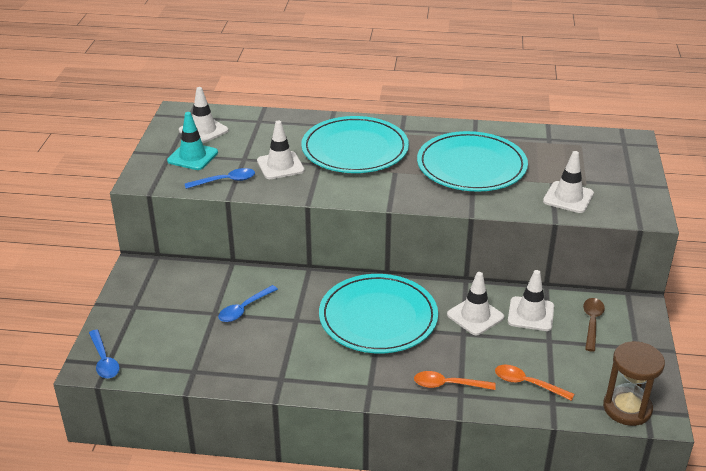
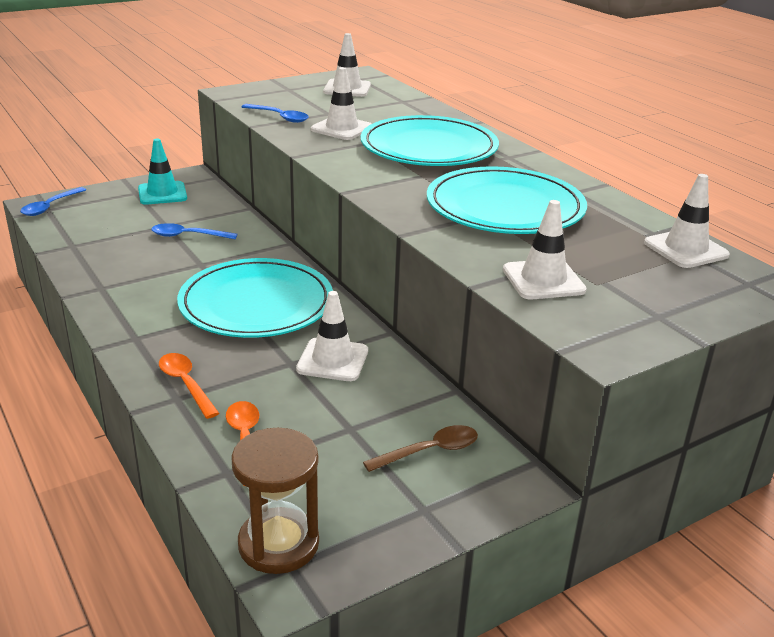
camera: 50 degrees right, 5 degrees down
(192, 157) = (298, 97): turquoise traffic cone -> turquoise traffic cone (162, 193)
(530, 314) = (385, 397): white traffic cone -> white traffic cone (685, 249)

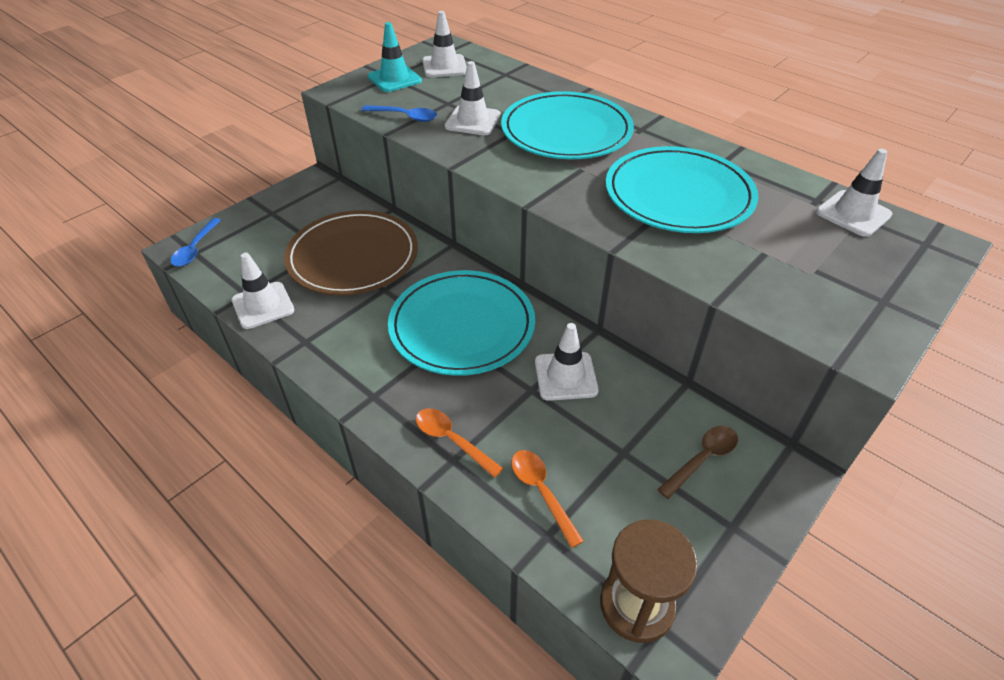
camera: 15 degrees left, 15 degrees up
(162, 193) = (298, 208): turquoise traffic cone -> turquoise traffic cone (394, 79)
(188, 236) = (353, 257): blue spoon -> brown plate
(543, 280) = (767, 280): white traffic cone -> white traffic cone (263, 305)

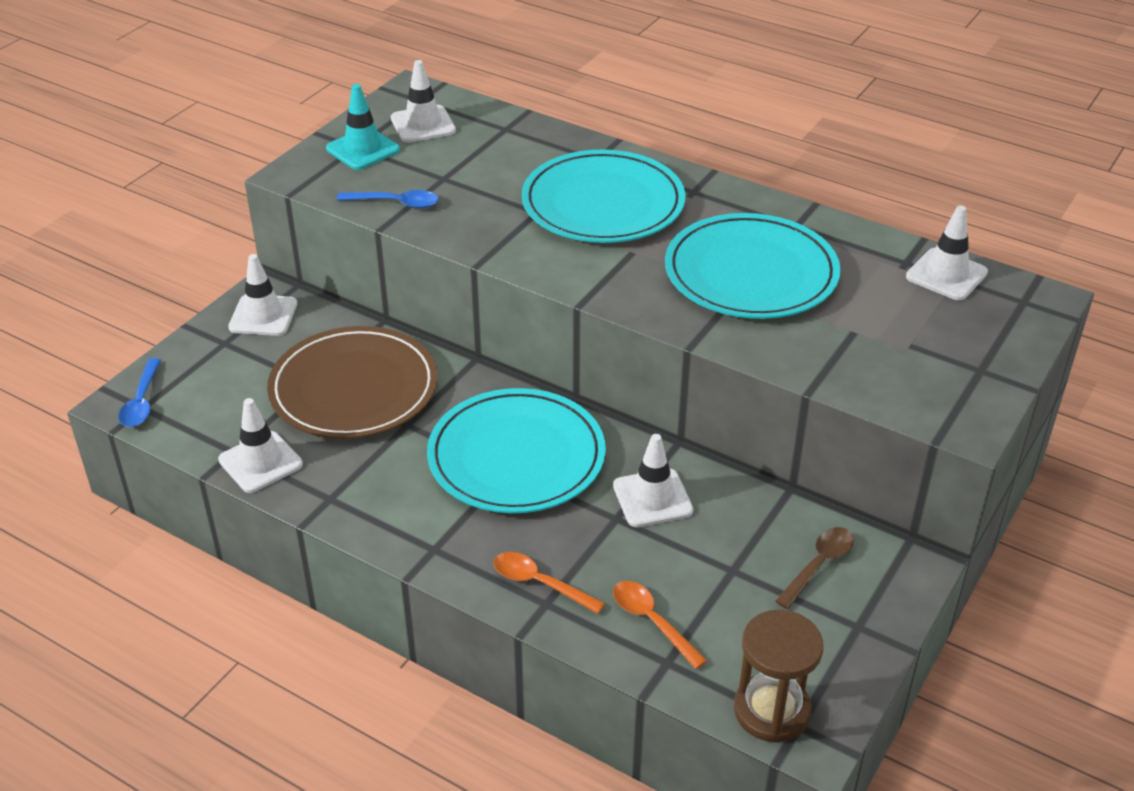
camera: 10 degrees left, 5 degrees down
(473, 121) = (483, 200): white traffic cone -> white traffic cone (263, 316)

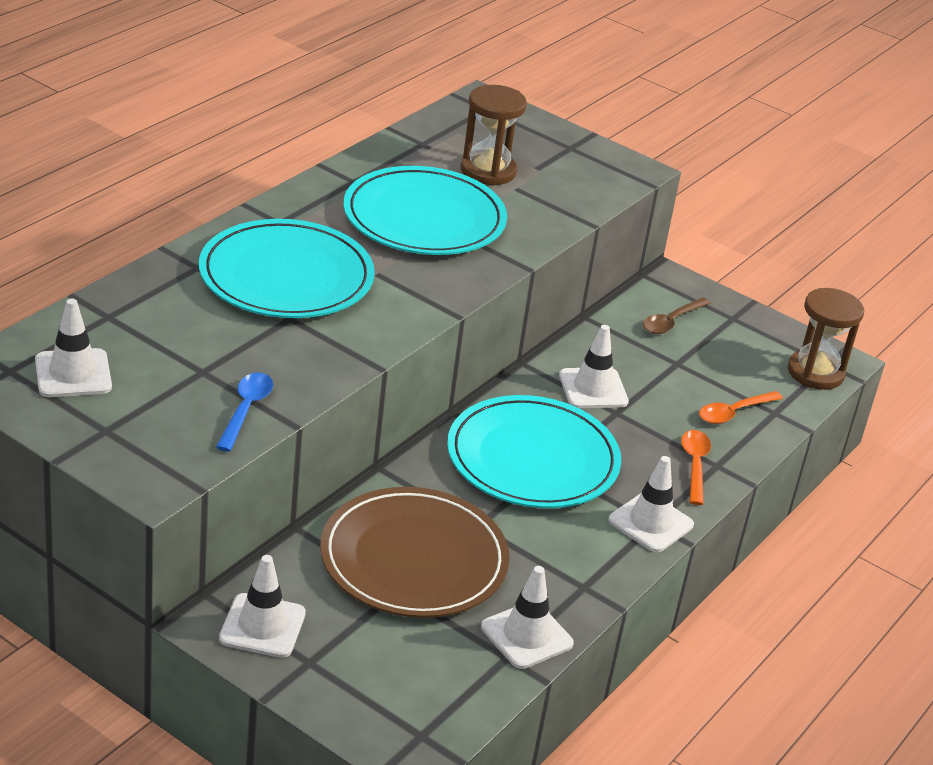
camera: 90 degrees left, 5 degrees down
(141, 401) = (410, 736): blue spoon -> none
(363, 149) = (115, 425): turquoise traffic cone -> none
(540, 583) = (694, 465): orange spoon -> orange spoon turned 150 degrees clockwise
(818, 565) = (671, 322): brown spoon -> brown spoon turned 90 degrees counterclockwise
(878, 309) = (488, 171): none -> brown hourglass
(946, 275) = (444, 130): white traffic cone -> white traffic cone (650, 523)

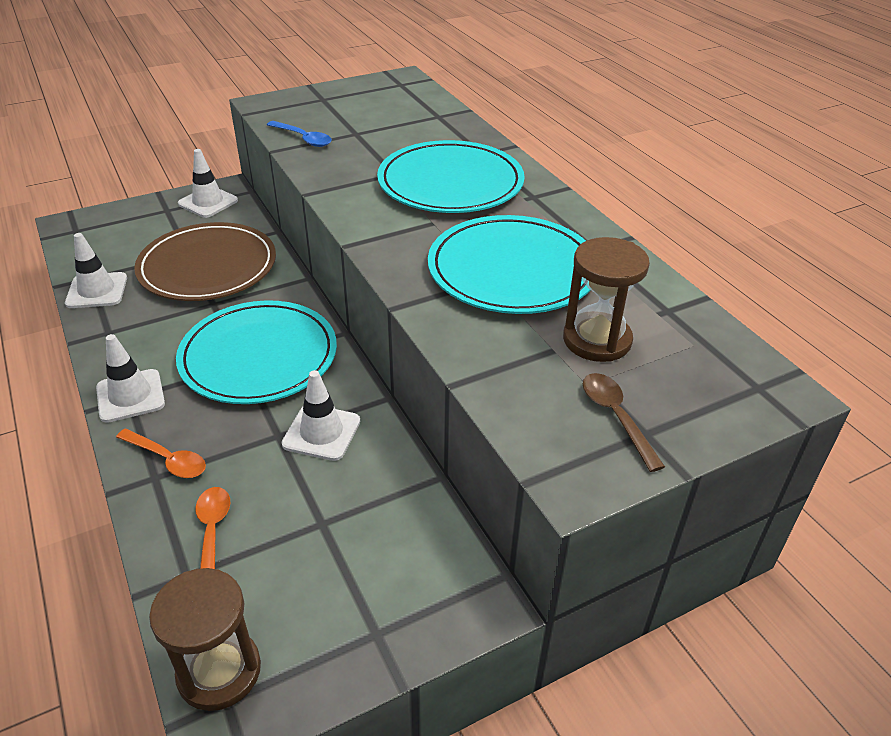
camera: 120 degrees right, 5 degrees up
(73, 374) = (384, 98): white traffic cone -> none
(671, 322) = (397, 556): brown spoon -> brown spoon (616, 417)

